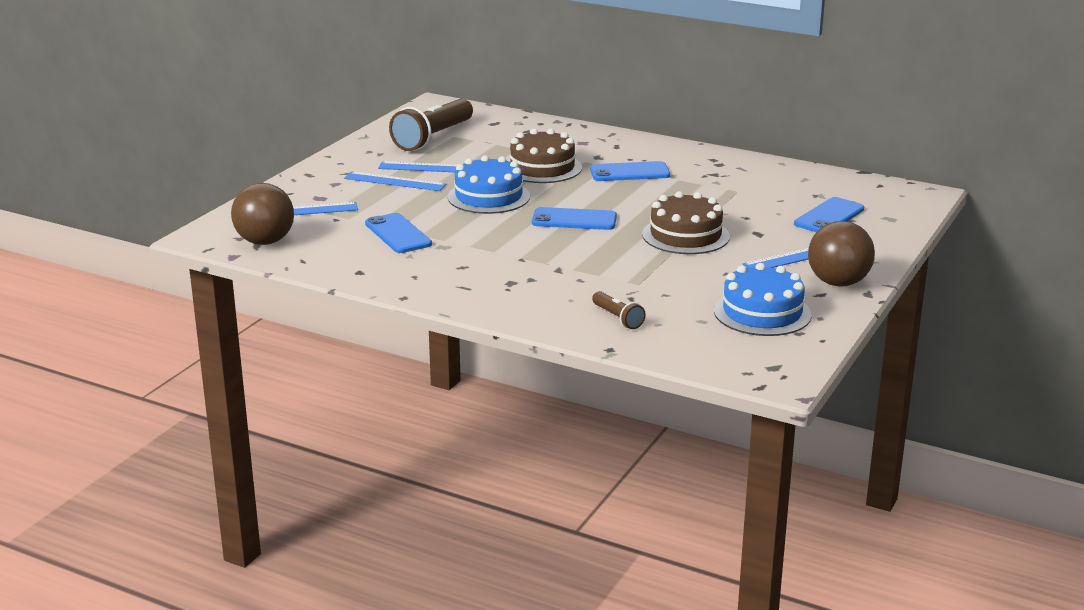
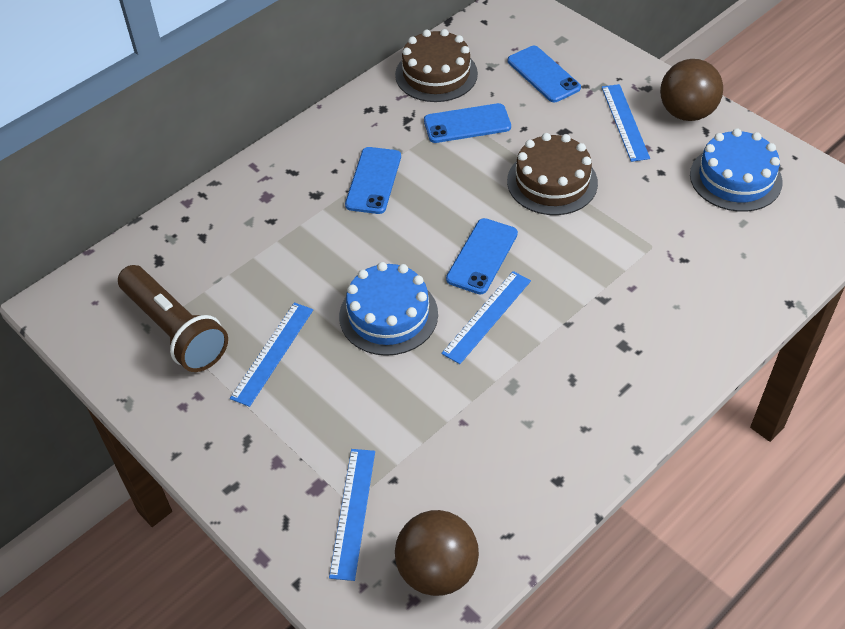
camera: 70 degrees left, 25 degrees up
(395, 181) = (300, 396): blue ruler -> blue ruler (487, 316)
(398, 234) = (463, 423): blue phone -> blue phone (467, 124)
(542, 168) = (325, 248): brown cake -> brown cake (436, 74)
(618, 318) = (726, 280): brown flashlight -> none

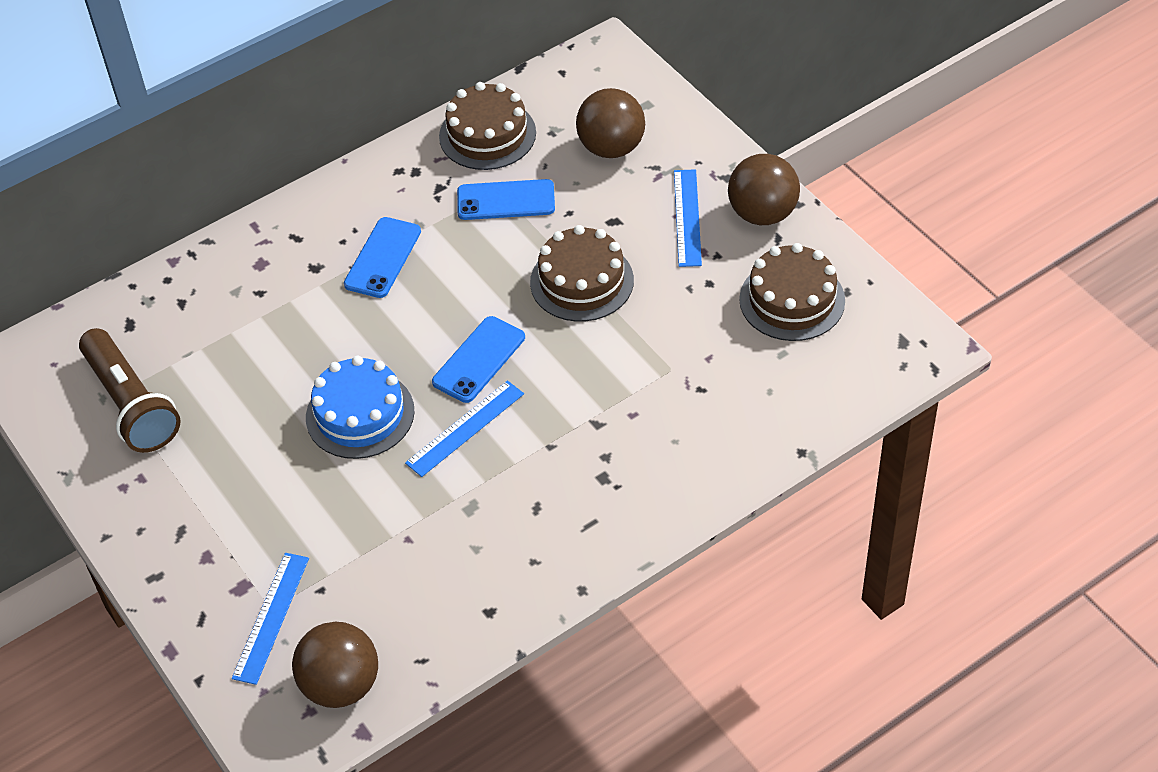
camera: 10 degrees right, 0 degrees up
(272, 353) = (227, 441): blue ruler -> none
(543, 74) = (611, 148): blue phone -> brown ball
(735, 178) = (792, 300): blue cake -> brown cake

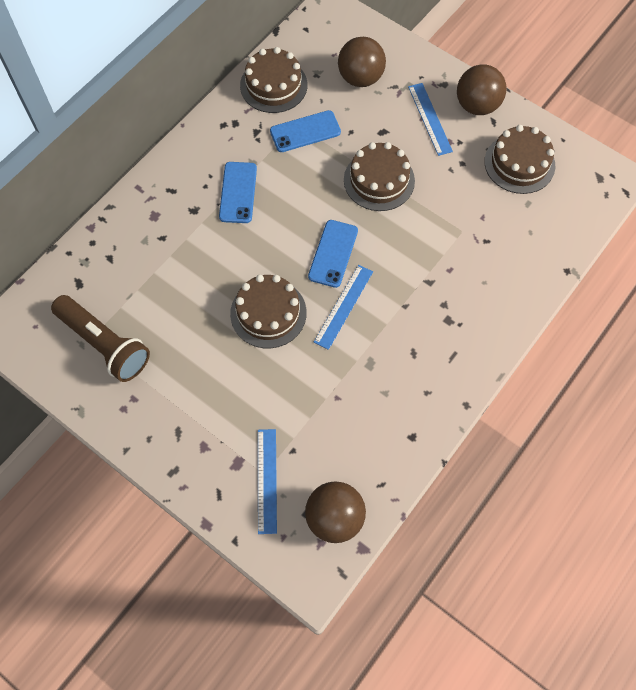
camera: 20 degrees left, 15 degrees up
(360, 414) = (268, 313): blue cake -> brown cake

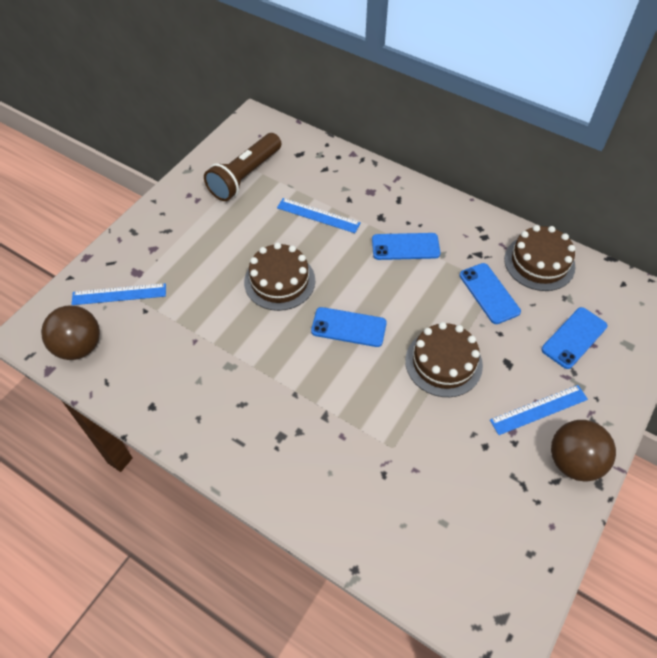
camera: 85 degrees right, 10 degrees down
(343, 306) = (290, 340): blue ruler -> blue ruler (318, 215)
(360, 78) = (574, 338): brown ball -> blue phone
(519, 163) = (499, 512): brown cake -> none

